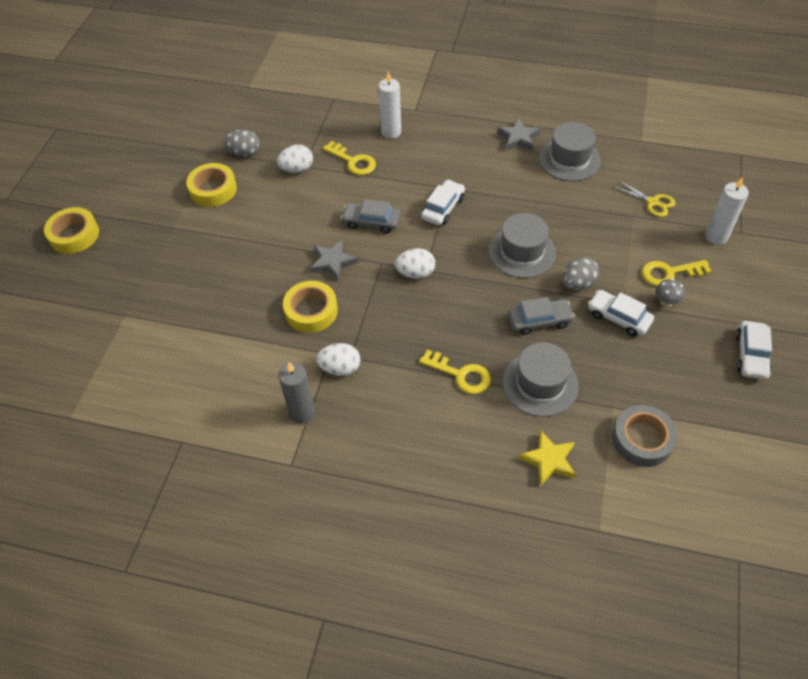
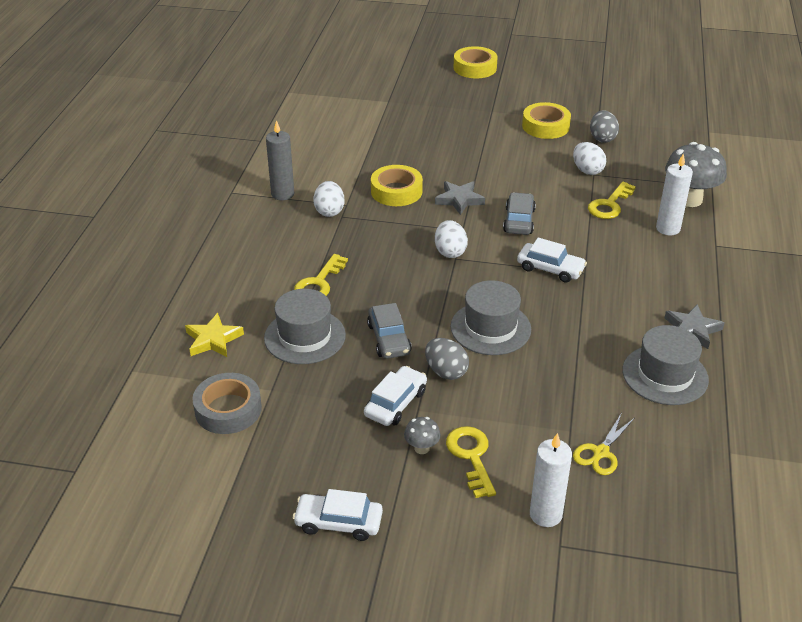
camera: 85 degrees right, 15 degrees down
(351, 114) = (689, 200): none -> grey mushroom

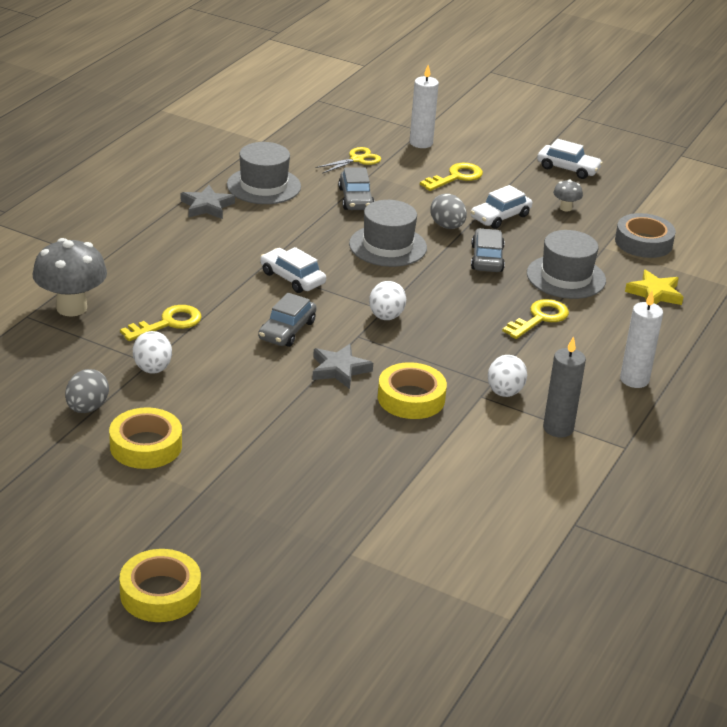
camera: 165 degrees left, 5 degrees down
(422, 448) = (491, 189): grey mushroom -> grey mushroom (565, 208)
(471, 457) = (456, 177): yellow key -> yellow key turned 135 degrees counterclockwise
(560, 384) = (355, 199): none -> grey car
(668, 228) = (132, 285): white candle -> white candle (634, 380)

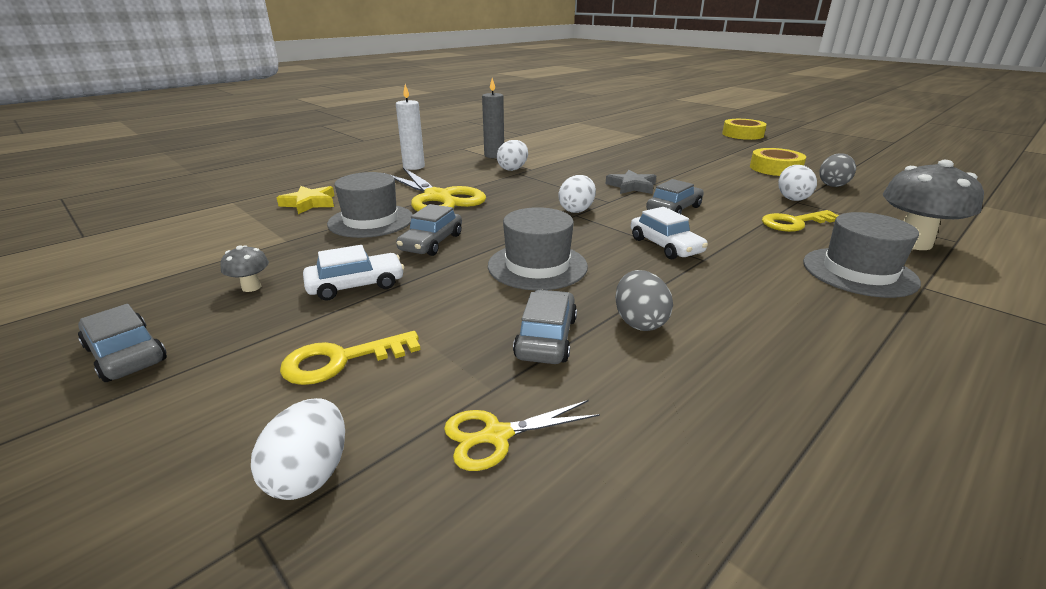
camera: 160 degrees left, 5 degrees down
(207, 206) = (808, 353): grey star -> none
(263, 186) = (709, 386): grey hat -> grey hat (859, 272)
(411, 398) = (583, 171): yellow tape -> none
(421, 143) = (310, 474): white candle -> white egg
(447, 226) = (441, 281): grey egg -> grey egg (639, 322)
(539, 318) = (438, 198): yellow key -> yellow scissors
(568, 168) = (126, 354): white car -> grey car
(643, 242) = (235, 240): grey tape -> none

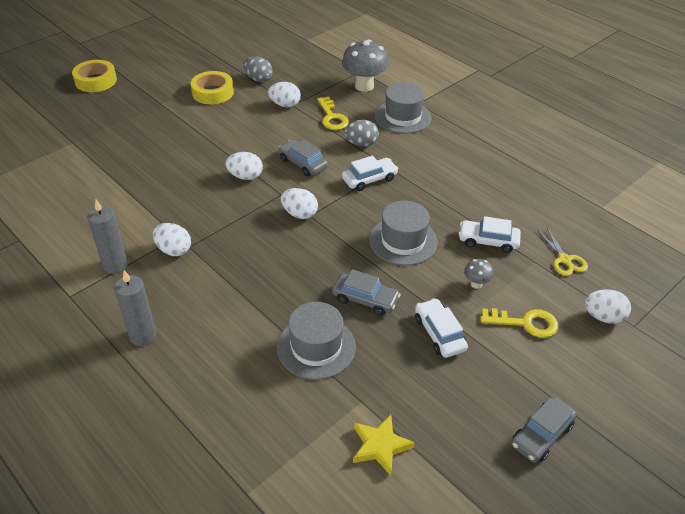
camera: 90 degrees left, 15 degrees up
(251, 287) = (448, 397): grey mushroom -> grey mushroom (476, 284)
(309, 203) = (262, 410): yellow star -> yellow star (380, 446)
(341, 360) = (525, 323): yellow key -> yellow key turned 60 degrees counterclockwise
(414, 167) = (143, 336): white candle -> grey candle
(438, 198) = (258, 304): yellow scissors -> none
(546, 337) = (488, 241): grey car -> white car
(631, 186) = (245, 176): grey star -> white egg
(639, 322) = (467, 205): grey egg -> grey egg (361, 144)

